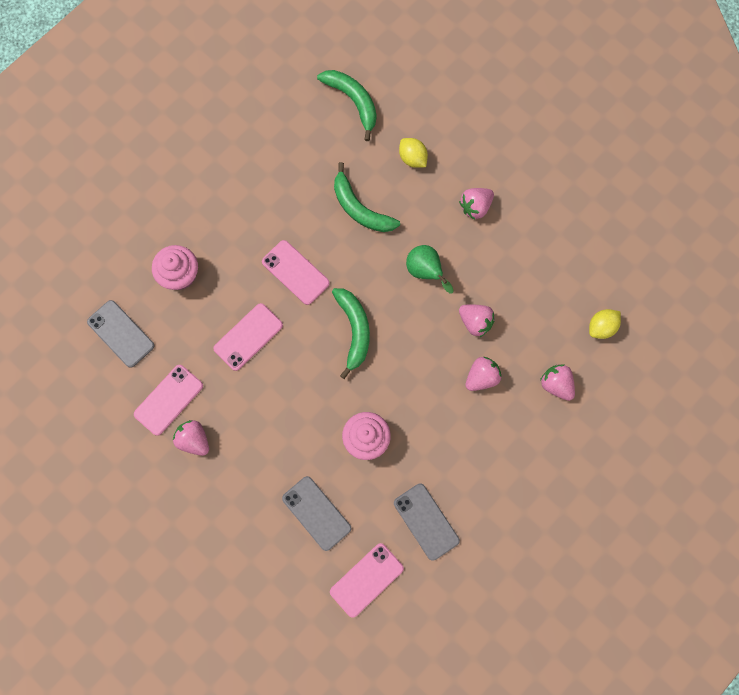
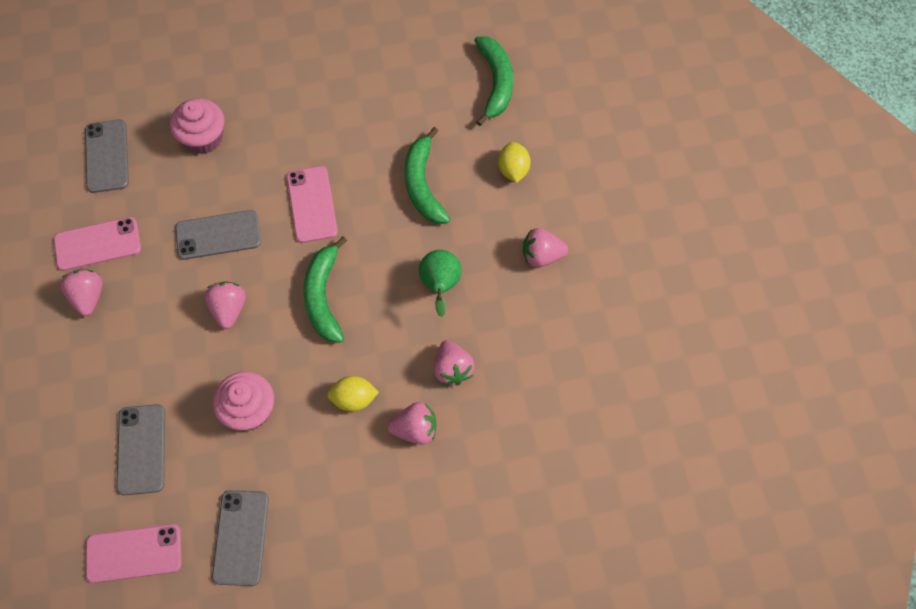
camera: 35 degrees right, 10 degrees down
(248, 337) = (218, 235): pink phone -> grey phone
(354, 330) = (323, 296): green banana -> green banana turned 150 degrees clockwise
(556, 384) = (489, 491): pink strawberry -> pink strawberry (229, 309)
(601, 327) = (584, 465): yellow lemon -> yellow lemon (354, 399)

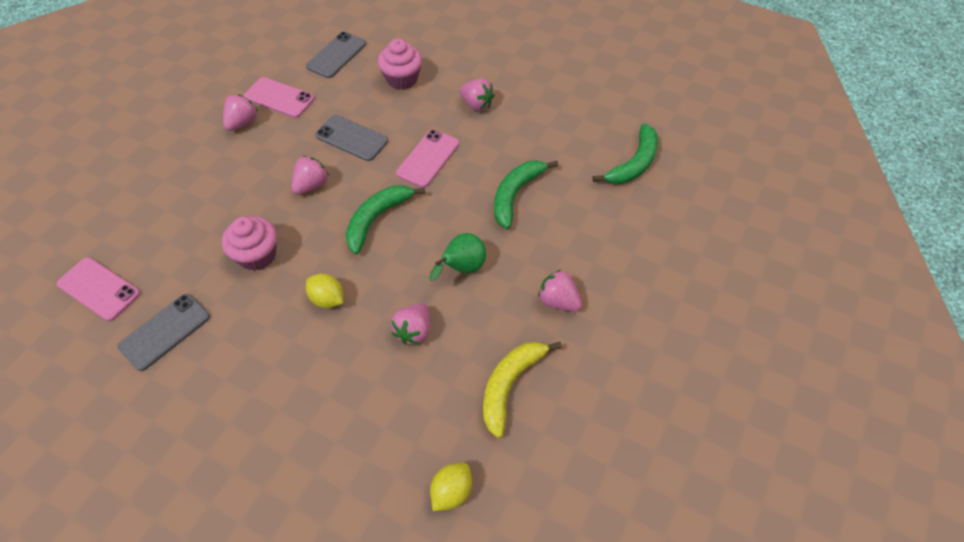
camera: 40 degrees right, 10 degrees down
(141, 449) = (172, 230): grey phone -> none
(415, 429) = (346, 352): pink strawberry -> pink strawberry (477, 104)
(513, 170) = (592, 228): yellow lemon -> yellow lemon (451, 491)
(566, 353) = (510, 385): none -> yellow banana

